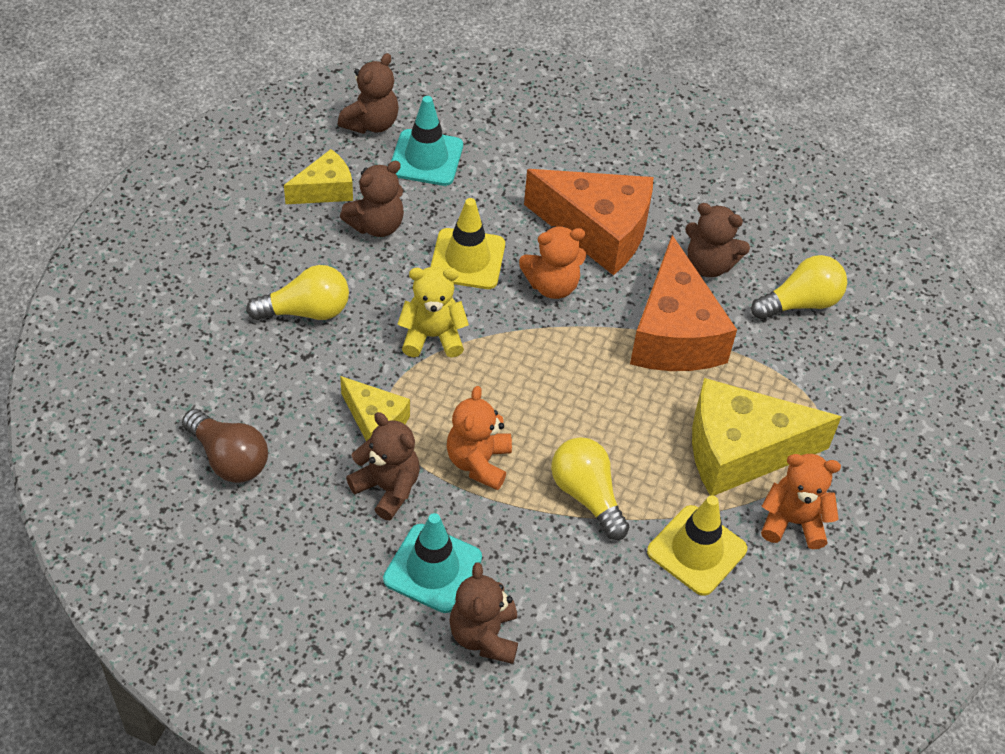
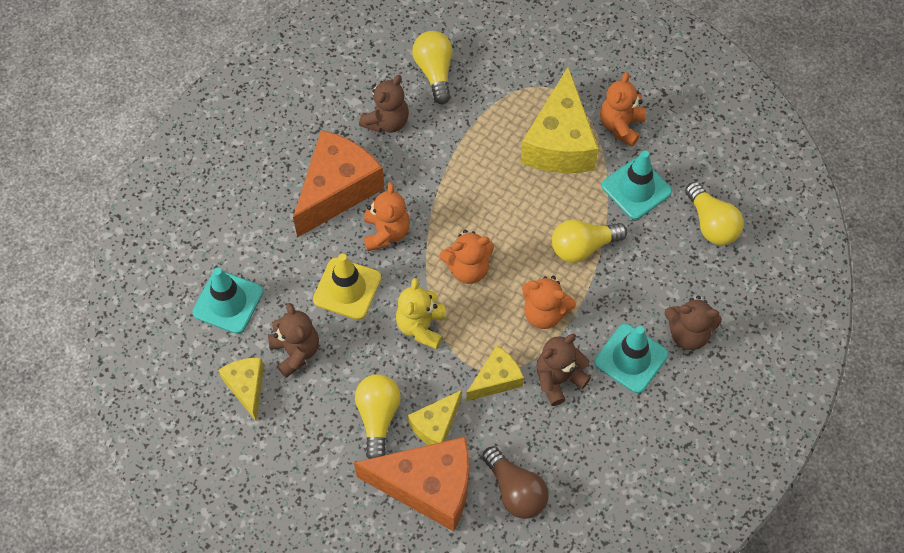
camera: 75 degrees left, 10 degrees up
(229, 458) = (515, 490): brown light bulb -> brown light bulb turned 90 degrees clockwise
(304, 367) = (436, 425): none -> yellow cheese
(371, 123) = (175, 340): brown teddy bear -> none
(523, 373) = (468, 268): none -> orange teddy bear
(667, 652) = (711, 224): none -> yellow light bulb
(674, 334) = (449, 160): orange cheese -> orange cheese (428, 487)
(696, 550) = (636, 189): yellow traffic cone -> turquoise traffic cone

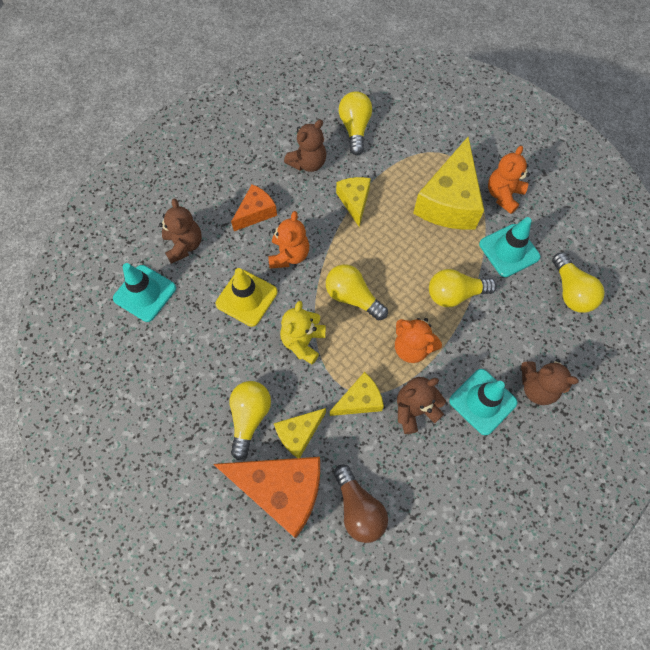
camera: 10 degrees right, 5 degrees up
(247, 387) = (143, 370): yellow cheese -> yellow cheese (354, 201)
(296, 352) = (191, 346): brown teddy bear -> brown teddy bear (184, 245)
(337, 190) = (256, 213): orange cheese -> orange cheese, size x0.54
(468, 268) = (352, 297): orange teddy bear -> yellow light bulb

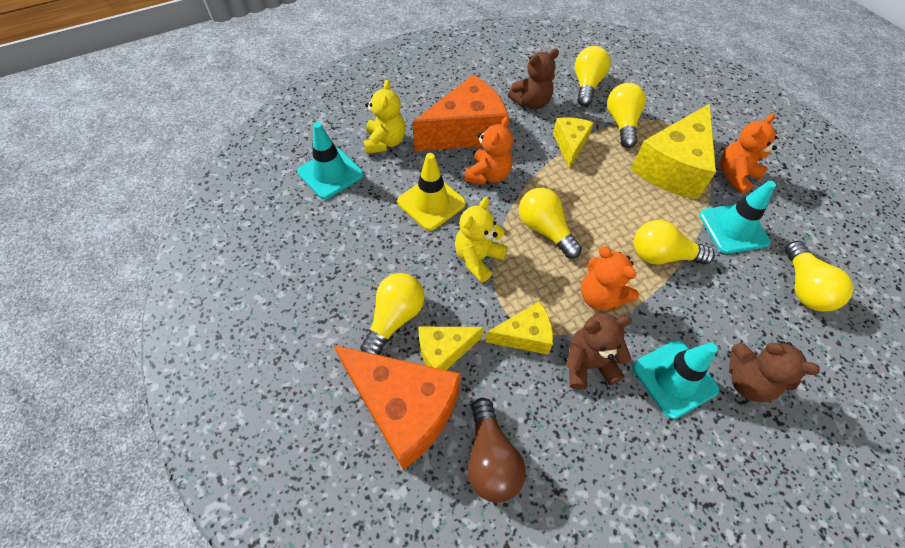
camera: 15 degrees right, 10 degrees down
(184, 245) = (385, 142): brown teddy bear -> yellow teddy bear
(256, 213) = (466, 132): orange cheese -> orange cheese, size x1.85
(396, 164) = (621, 123): none -> yellow light bulb

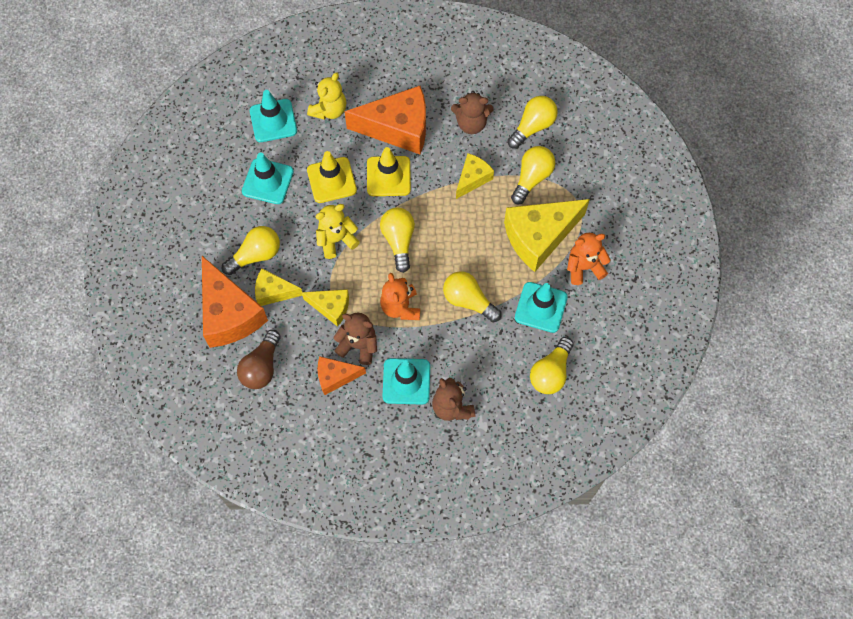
camera: 30 degrees right, 10 degrees up
(360, 233) = (267, 181): none -> turquoise traffic cone
(488, 175) = (388, 176): orange teddy bear -> yellow traffic cone
(591, 419) = (335, 377): none -> orange cheese

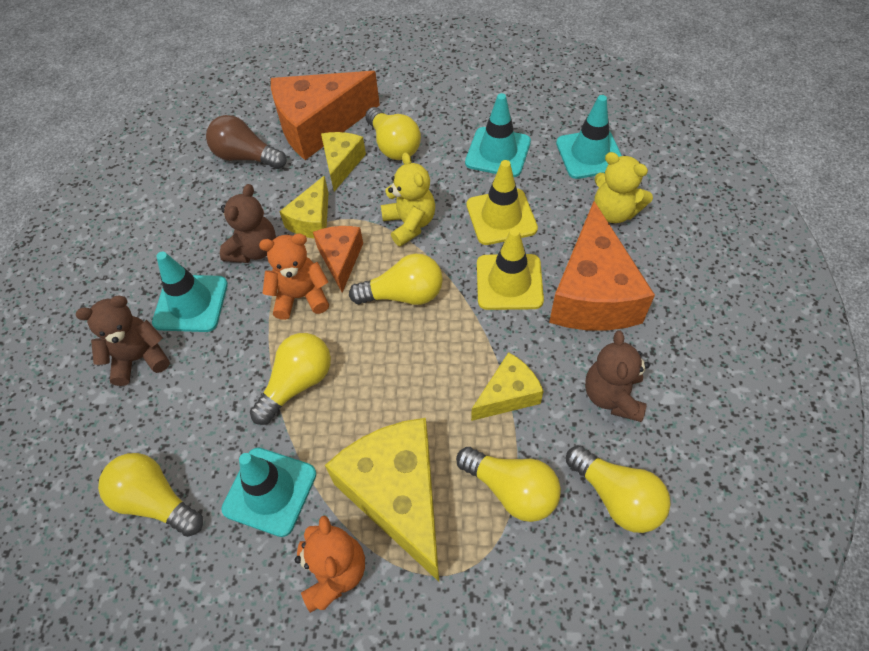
camera: 95 degrees right, 10 degrees down
(335, 377) = (216, 227): orange cheese -> orange cheese (340, 259)
(472, 179) = (508, 395): yellow cheese -> yellow cheese turned 75 degrees counterclockwise

